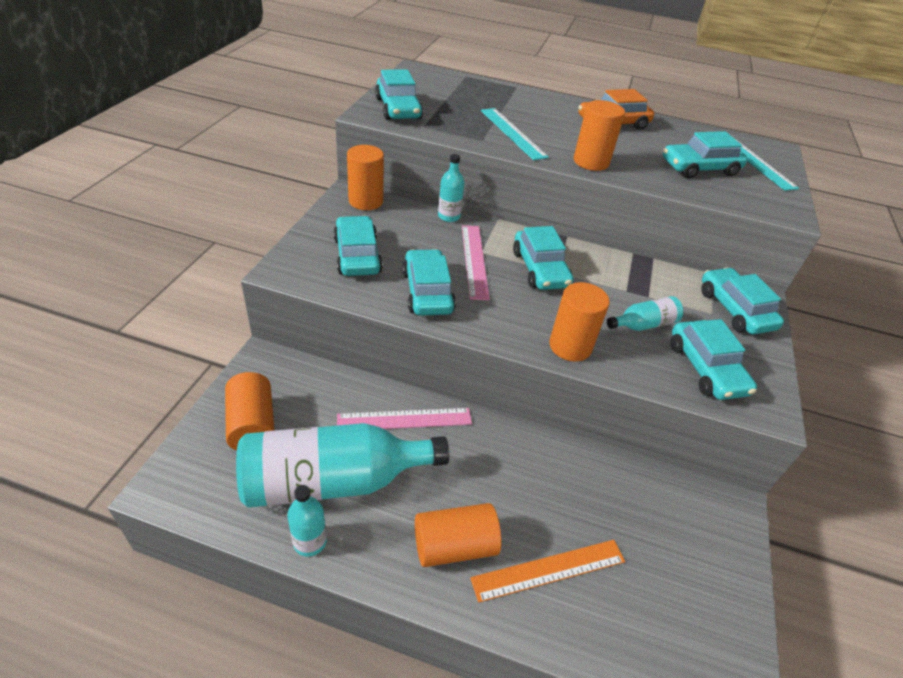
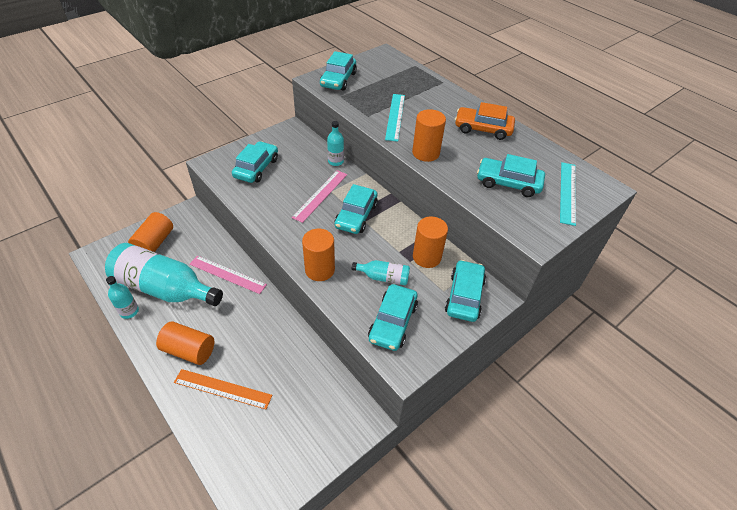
camera: 35 degrees right, 5 degrees up
(366, 201) = (295, 135): orange cylinder -> orange cylinder (426, 257)
(427, 292) = (272, 204): turquoise car -> none

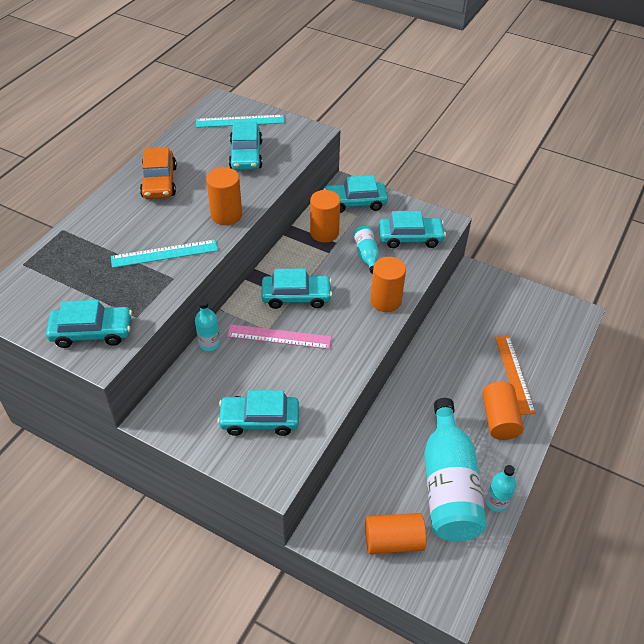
camera: 110 degrees left, 0 degrees up
(227, 274) = (395, 434): pink ruler -> none

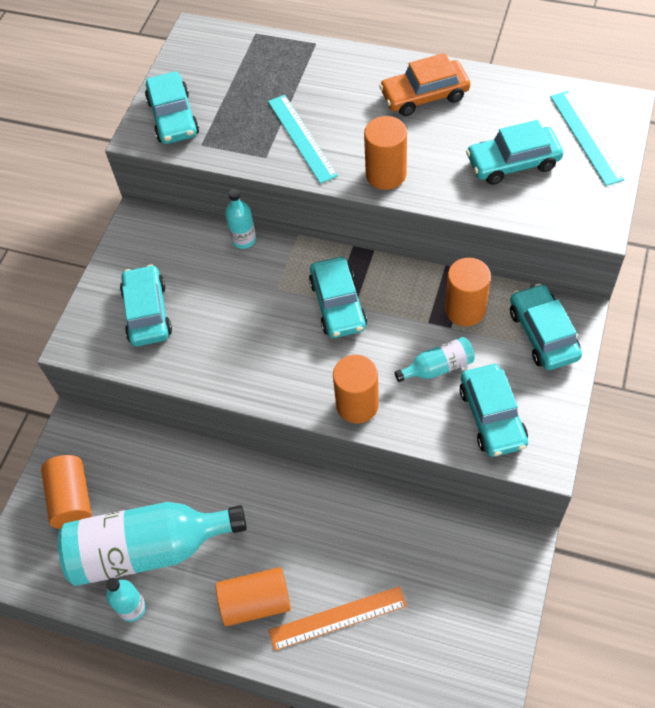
camera: 85 degrees right, 10 degrees up
(279, 337) = (268, 302): pink ruler -> none

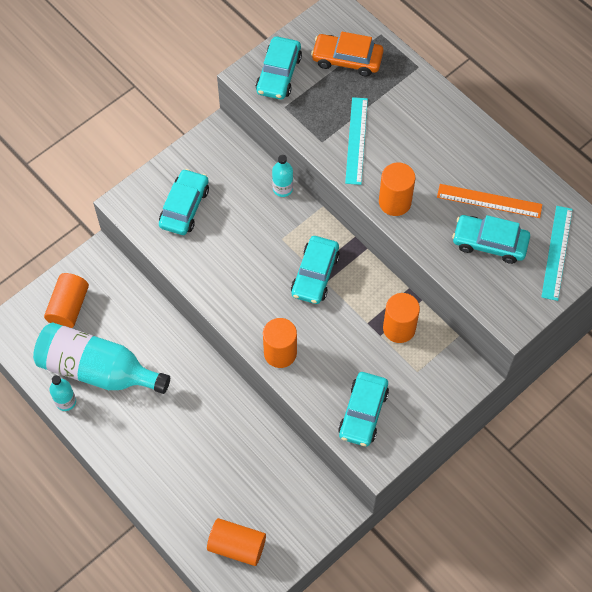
camera: 25 degrees right, 5 degrees up
(256, 602) = (144, 444): orange cylinder -> orange cylinder (237, 546)
(337, 618) = (188, 485): orange ruler -> orange ruler (489, 201)
(424, 95) = (466, 154): orange car -> orange car (347, 59)
(438, 367) = (351, 358): turquoise bottle -> none
(543, 334) = (439, 376): turquoise car -> none

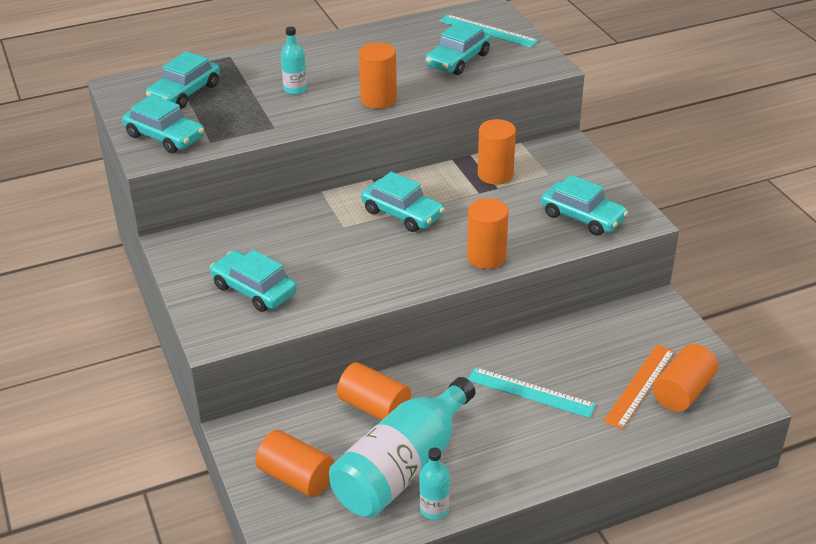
camera: 70 degrees left, 25 degrees down
(149, 332) = (374, 407): none -> orange cylinder
(282, 189) = (281, 213): turquoise bottle -> turquoise bottle (295, 89)
(347, 59) = (185, 92): orange car -> turquoise car
(356, 140) = (289, 106): turquoise ruler -> turquoise ruler (530, 392)
(489, 201) = (412, 51): orange ruler -> orange ruler (640, 386)

